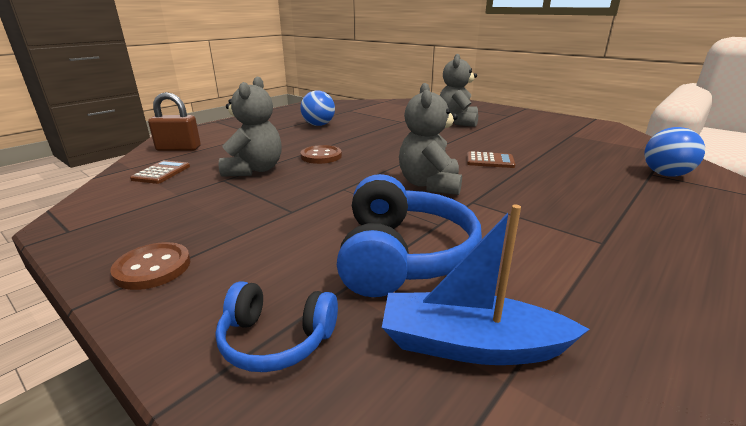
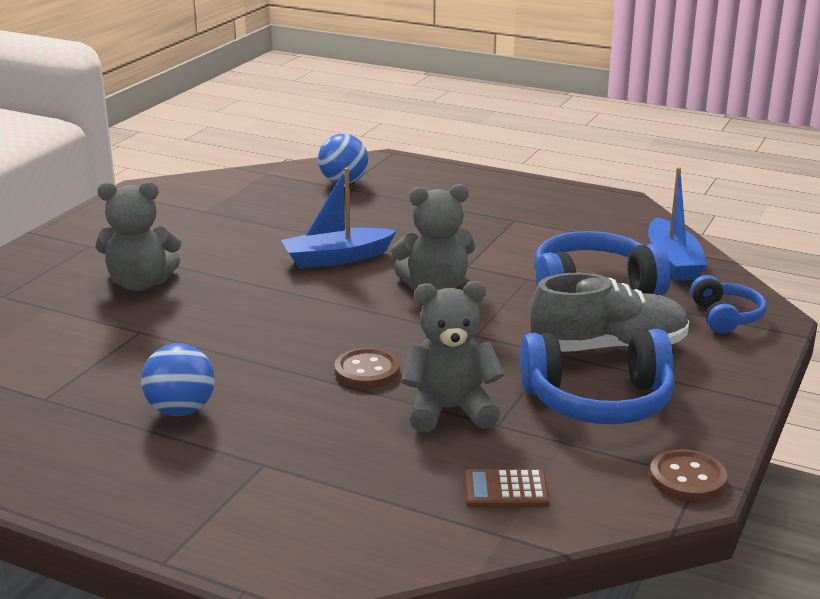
camera: 105 degrees left, 0 degrees up
(153, 268) = (705, 391): brown button -> brown button (687, 478)
(178, 149) = (386, 525): brown padlock -> none
(205, 214) = (598, 401): none -> blue headphones
(276, 236) = (608, 348): none -> grey shoe
(490, 161) = (336, 258): brown calculator -> blue boat

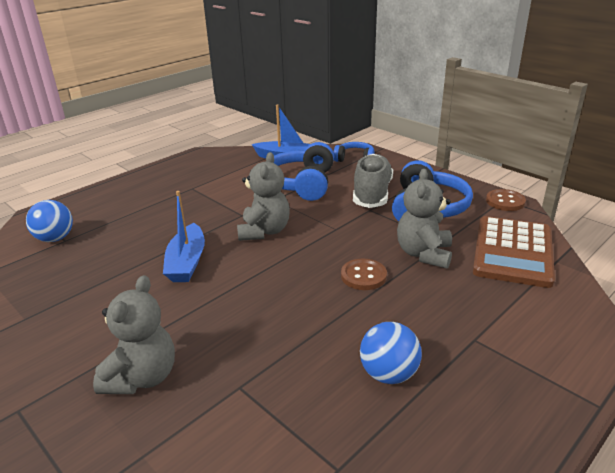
camera: 70 degrees left, 5 degrees up
(505, 490) = (512, 252): brown calculator -> brown calculator, size x2.23

